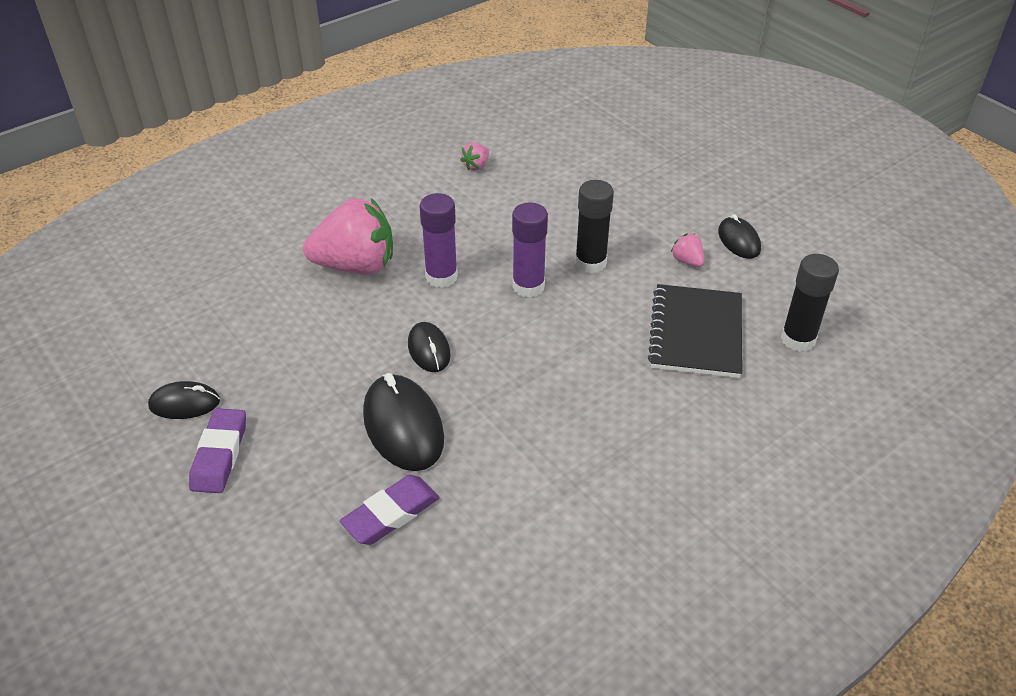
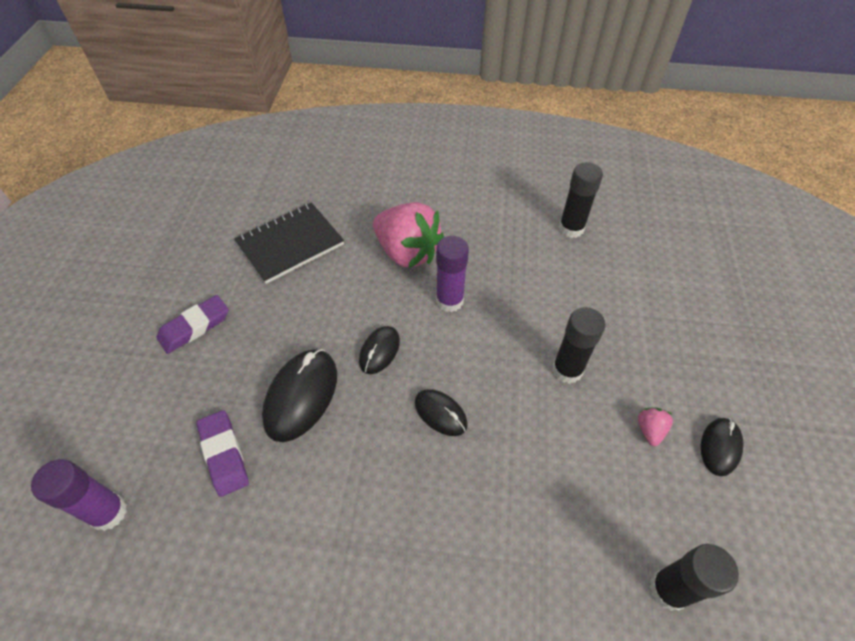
camera: 45 degrees right, 10 degrees up
(184, 403) = (217, 277): black mouse -> black mouse (440, 413)
(391, 514) = (224, 454): purple eraser -> purple eraser turned 60 degrees clockwise
(476, 166) = (571, 228): pink strawberry -> black glue stick
(528, 286) = (499, 354): purple glue stick -> purple glue stick (108, 512)
(695, 333) = (582, 502): black notebook -> black notebook (290, 244)

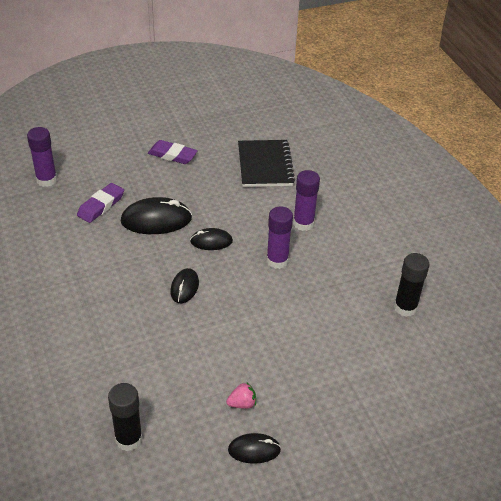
camera: 60 degrees right, 10 degrees down
(290, 244) = (265, 165): black notebook -> black notebook turned 60 degrees clockwise
(407, 252) = (303, 223): pink strawberry -> purple glue stick
(567, 370) = (262, 343): black glue stick -> none

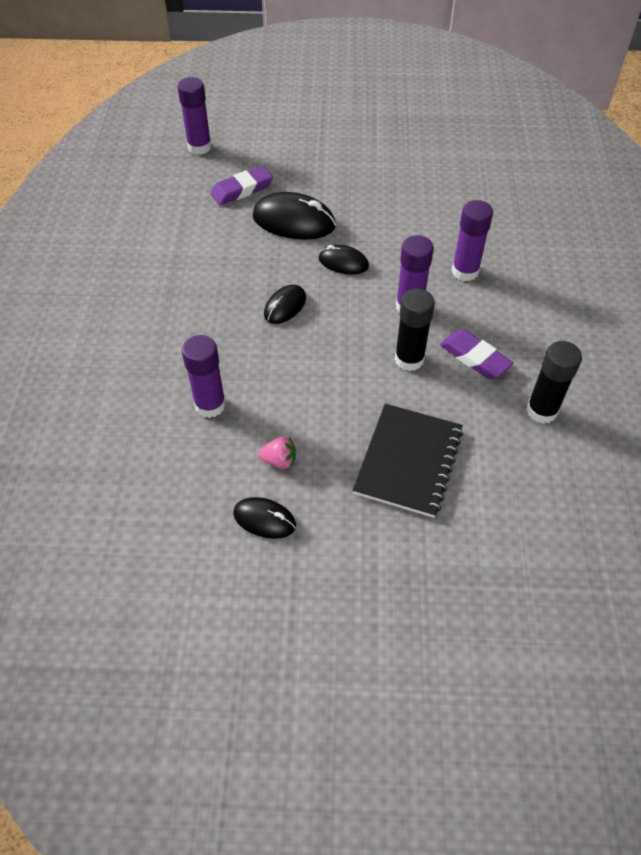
camera: 25 degrees right, 10 degrees up
(128, 439) = (134, 457): black glue stick -> black glue stick (409, 359)
(167, 380) = (210, 405): none -> purple glue stick
(172, 155) = (351, 153): purple eraser -> purple eraser (474, 357)
(265, 165) = (454, 191): black notebook -> black notebook (408, 461)

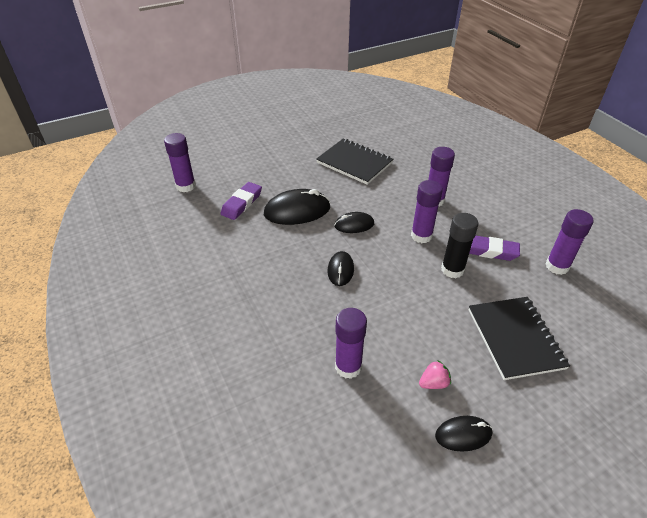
camera: 30 degrees left, 10 degrees down
(410, 187) = (354, 163): none -> black notebook
(541, 411) = (557, 266): black glue stick -> purple glue stick

